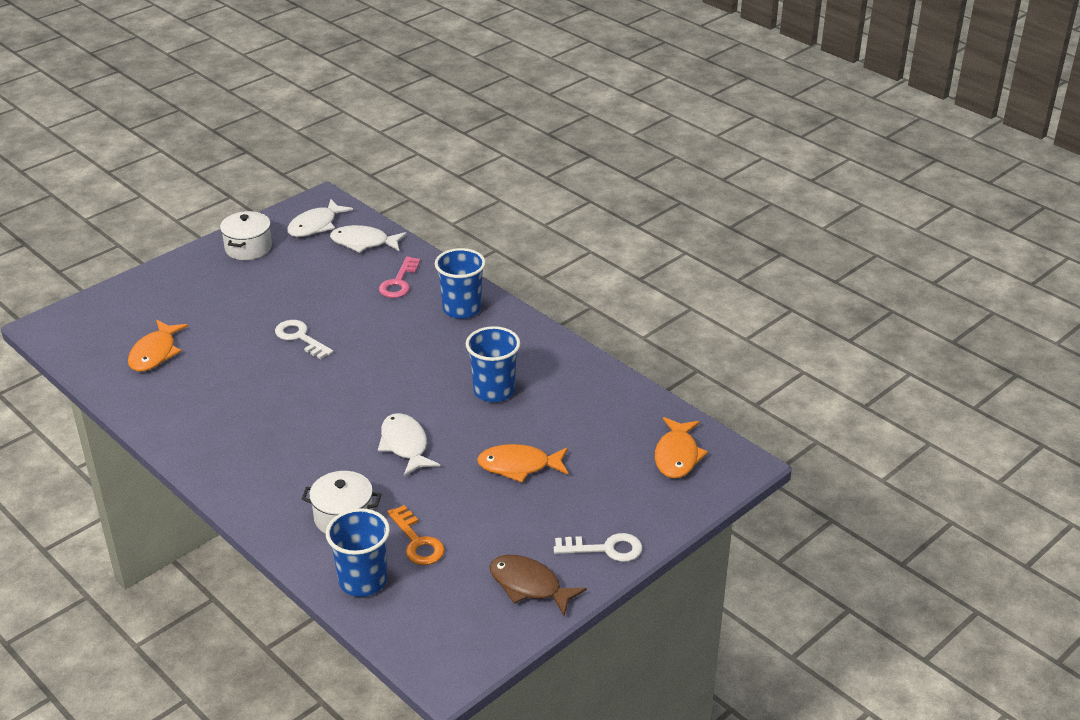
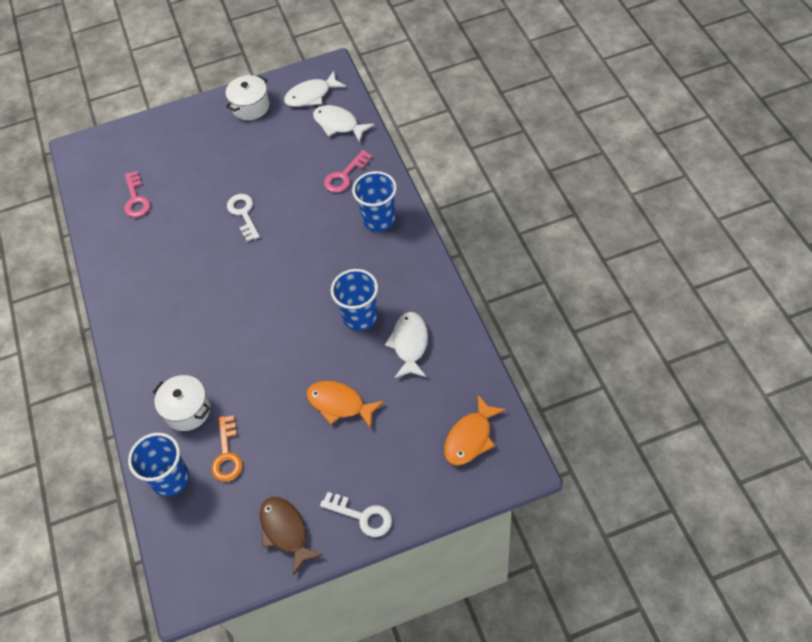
camera: 30 degrees right, 20 degrees up
(155, 353) = (136, 199): orange fish -> pink key
(405, 445) = (266, 352): white fish -> white fish (409, 344)

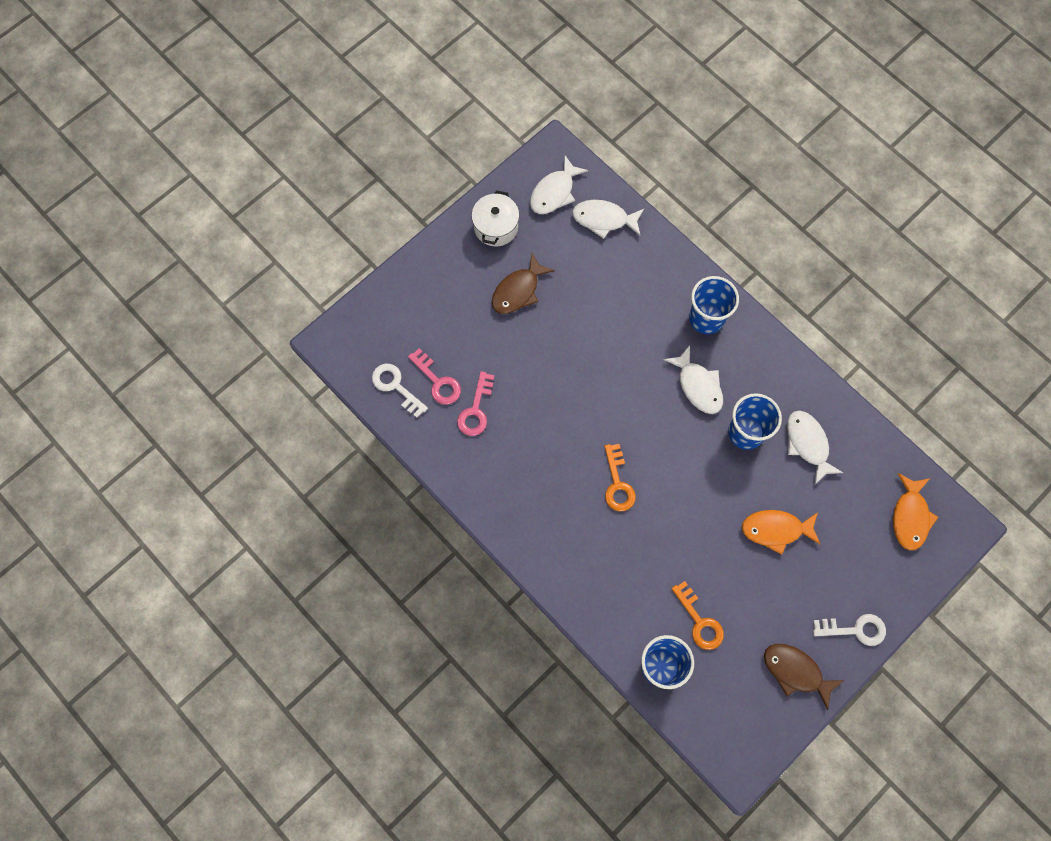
camera: 30 degrees left, 15 degrees up
(187, 410) = (635, 592): white pot -> none
(227, 319) = (617, 483): none -> orange key
(239, 155) = (518, 291): none -> brown fish
(243, 214) = (564, 360): white key -> white key (396, 387)
(341, 267) = (698, 386): none -> white fish
(345, 175) = (644, 279): pink key -> pink key (476, 409)

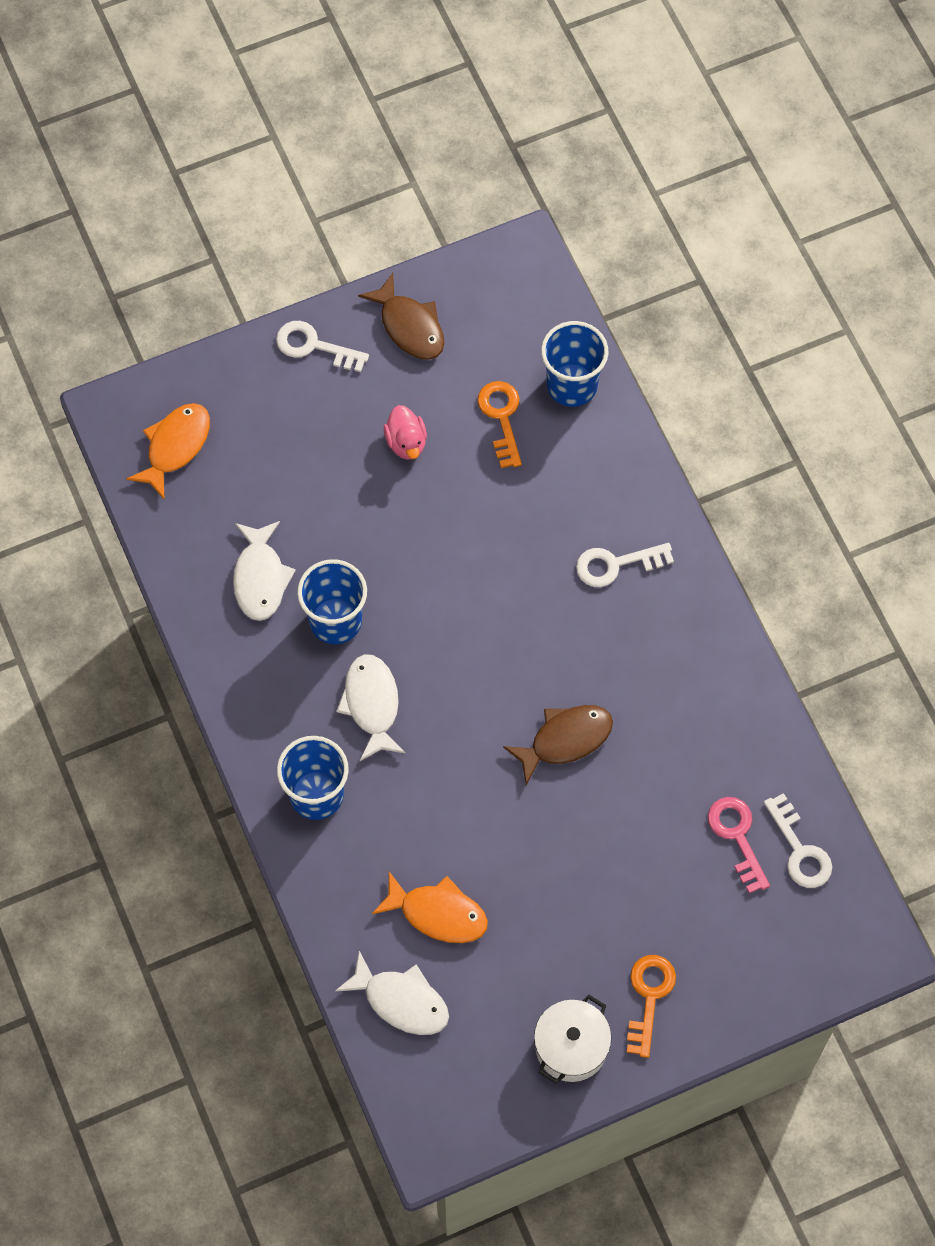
camera: 160 degrees left, 5 degrees down
(476, 409) = (695, 778): pink key -> none
(518, 291) = (573, 932): brown fish -> brown fish (565, 740)
(554, 192) = (459, 1073): white fish -> none
(578, 538) = (616, 564): none -> white key
(617, 483) = (537, 614): orange key -> orange key (649, 997)
(757, 577) = (406, 442): none -> pink duck
(776, 530) = (355, 488): orange fish -> orange fish (438, 913)

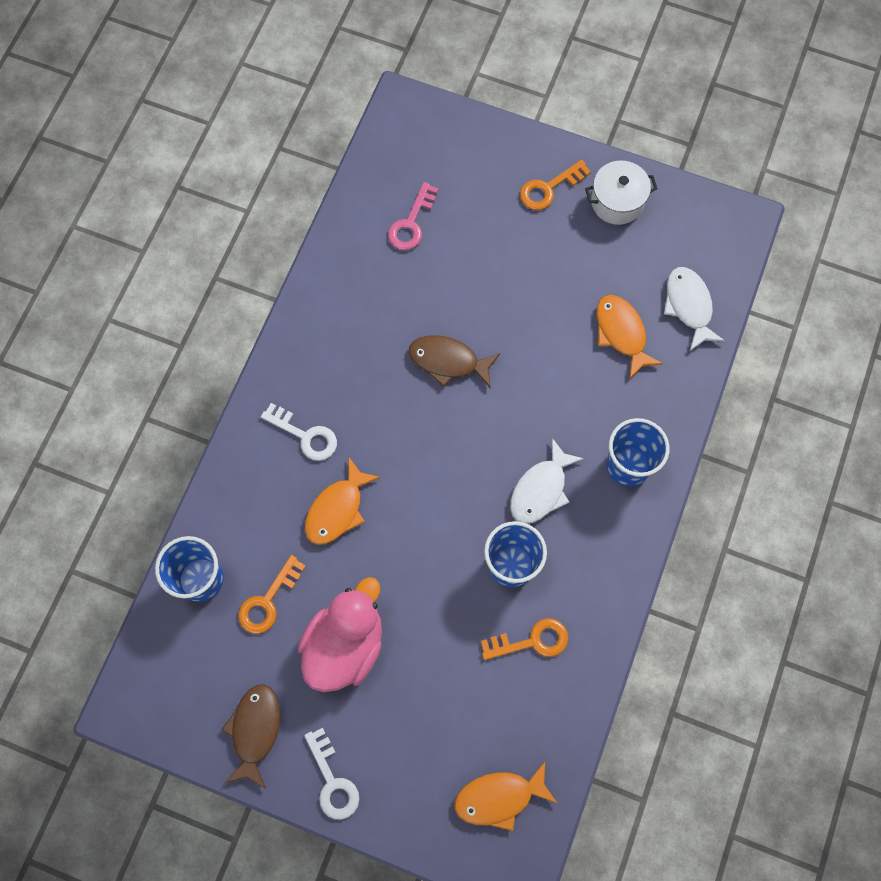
camera: 135 degrees left, 5 degrees up
(260, 578) = (531, 641): white fish -> orange key
(406, 442) = (345, 644): pink duck -> pink duck, size x2.00
(523, 533) = (337, 509): none -> orange fish
(799, 849) = (385, 187): white key -> none

